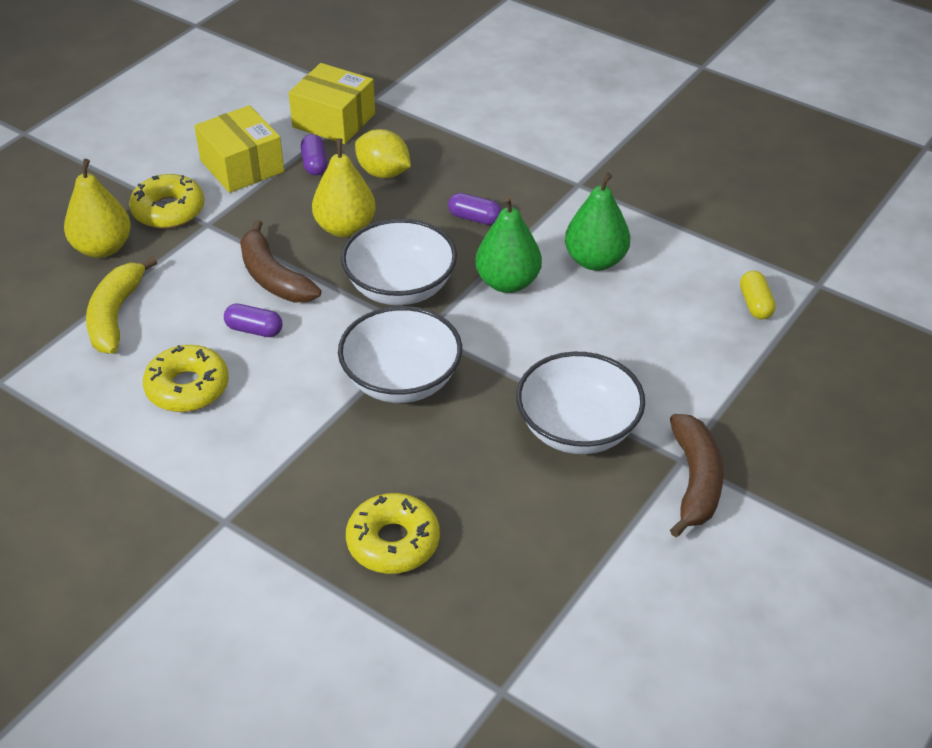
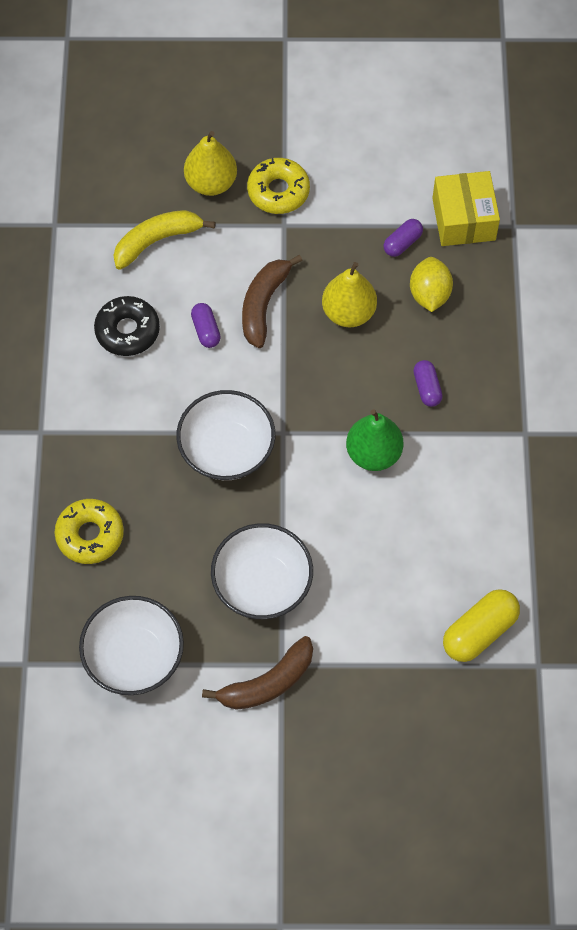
camera: 55 degrees right, 20 degrees up
(187, 387) = (127, 331): yellow donut -> black donut
(242, 166) = (361, 199): yellow box -> none
(400, 287) = (315, 389): white bowl -> white bowl (134, 657)
(595, 261) = (443, 497): green pear -> none
(755, 304) = (479, 632): yellow capsule -> yellow capsule, size x1.71

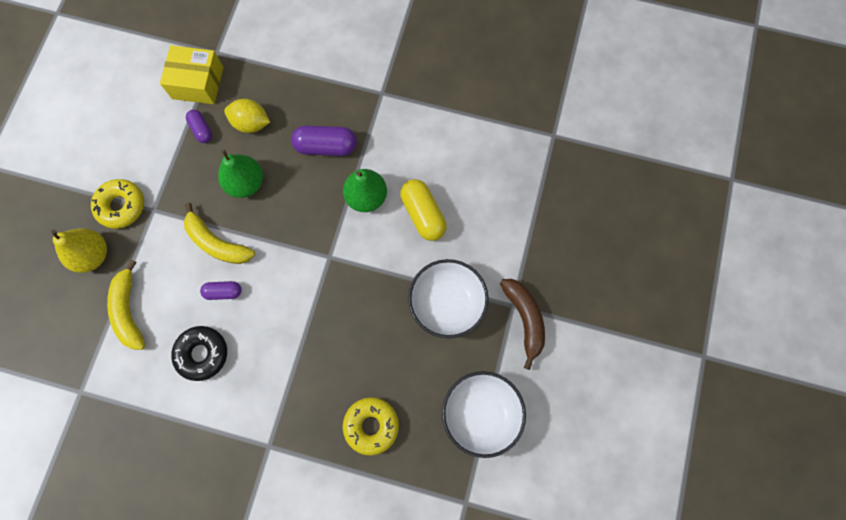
camera: 75 degrees left, 10 degrees up
(227, 449) = (330, 302): white bowl -> none
(263, 305) = (217, 243): brown banana -> yellow banana
(348, 312) = (246, 183): yellow pear -> green pear
(427, 388) = (326, 146): purple capsule -> purple capsule, size x1.71
(479, 632) = (521, 165): yellow capsule -> yellow capsule (423, 214)

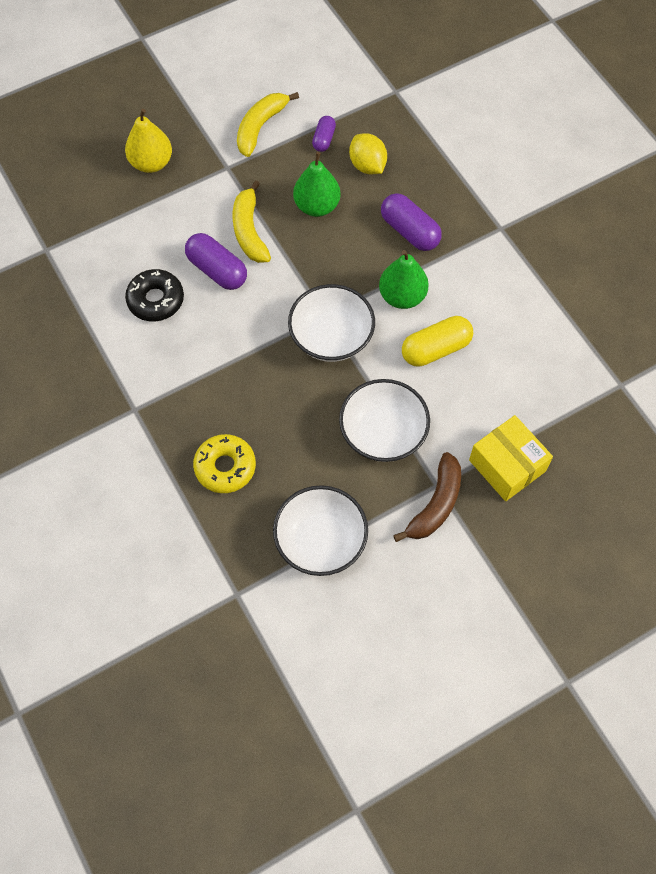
camera: 45 degrees right, 10 degrees down
(121, 206) = (207, 145): yellow donut -> none
(129, 311) = (136, 224): yellow banana -> yellow banana (260, 127)
(198, 83) = (357, 103): yellow box -> yellow box (507, 465)
(223, 292) = (217, 270): purple capsule -> purple capsule, size x1.71
(349, 268) = (331, 337): none -> white bowl
(423, 214) = (436, 349): yellow capsule -> yellow capsule turned 45 degrees clockwise

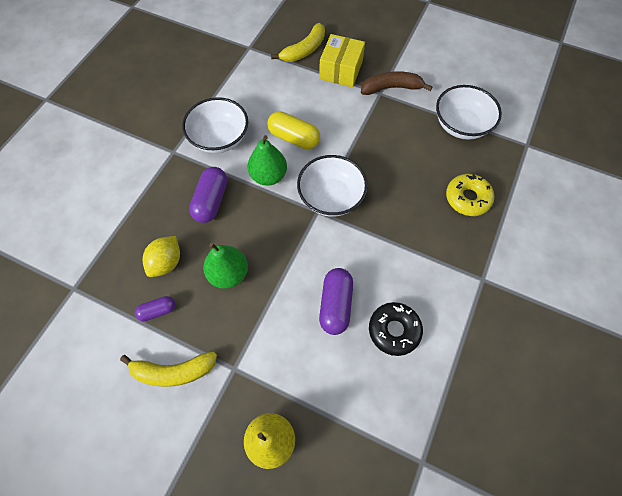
camera: 125 degrees left, 0 degrees up
(249, 231) = (284, 306): yellow banana -> yellow banana (304, 50)
(383, 433) = (372, 133): white bowl -> white bowl (219, 138)

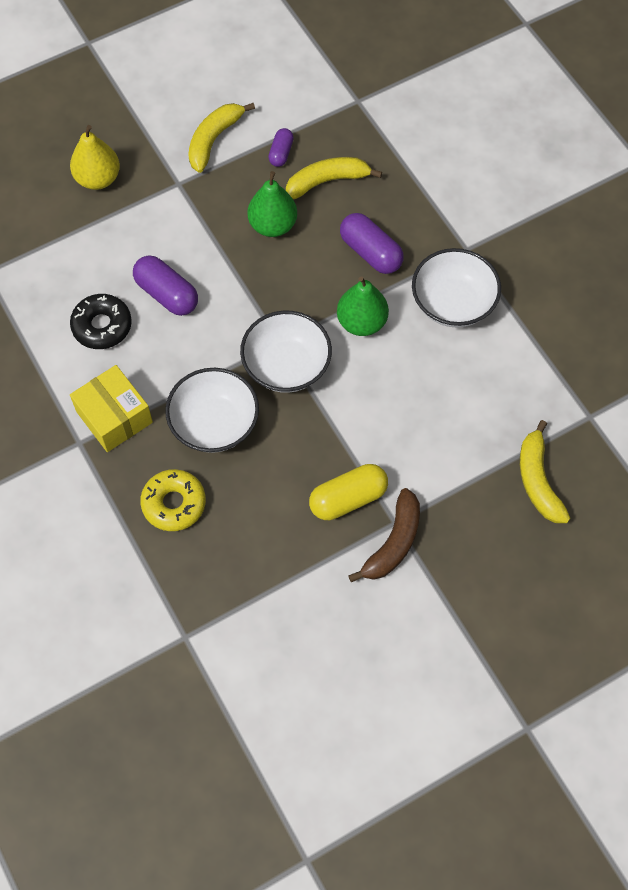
camera: 125 degrees right, 0 degrees up
(166, 262) = (327, 181): yellow lemon -> yellow banana
(294, 138) = (396, 378): yellow capsule -> yellow capsule (348, 499)
(341, 70) = (468, 502): yellow box -> yellow box (114, 417)
(461, 125) = (273, 581): white bowl -> white bowl (214, 423)

